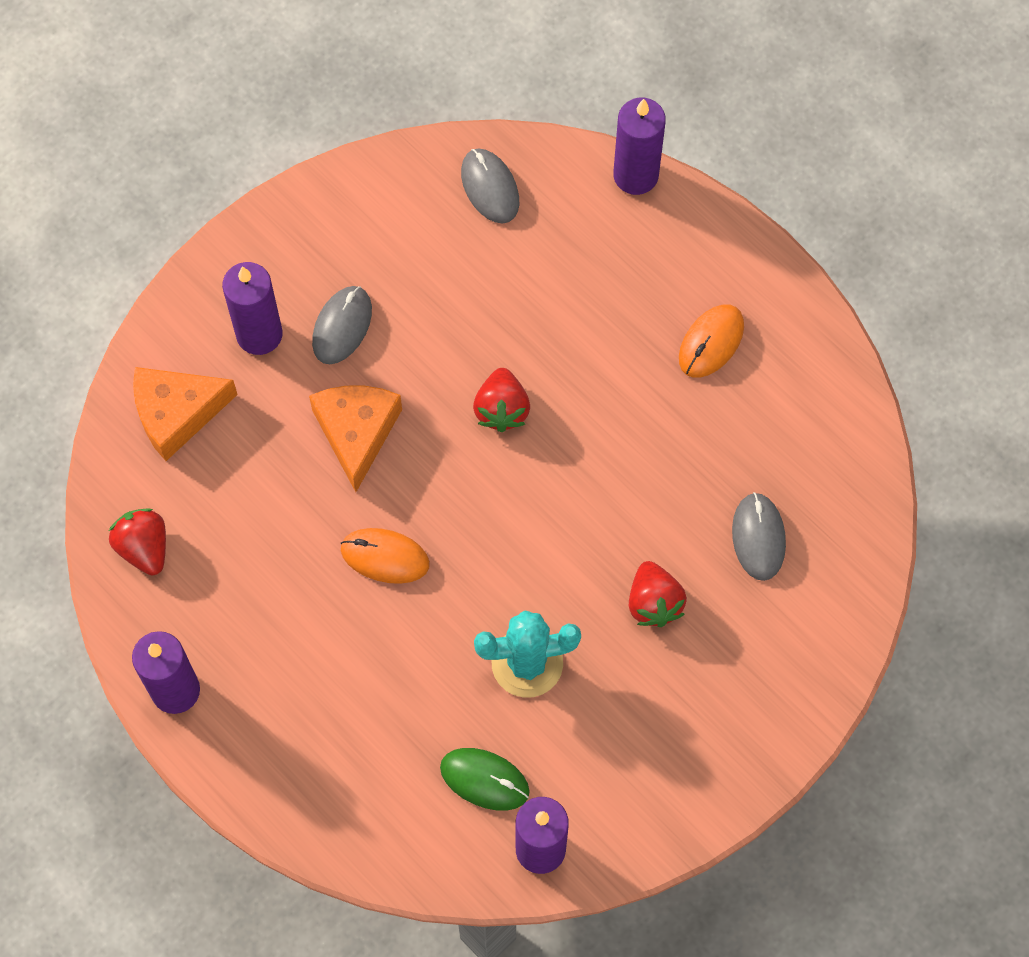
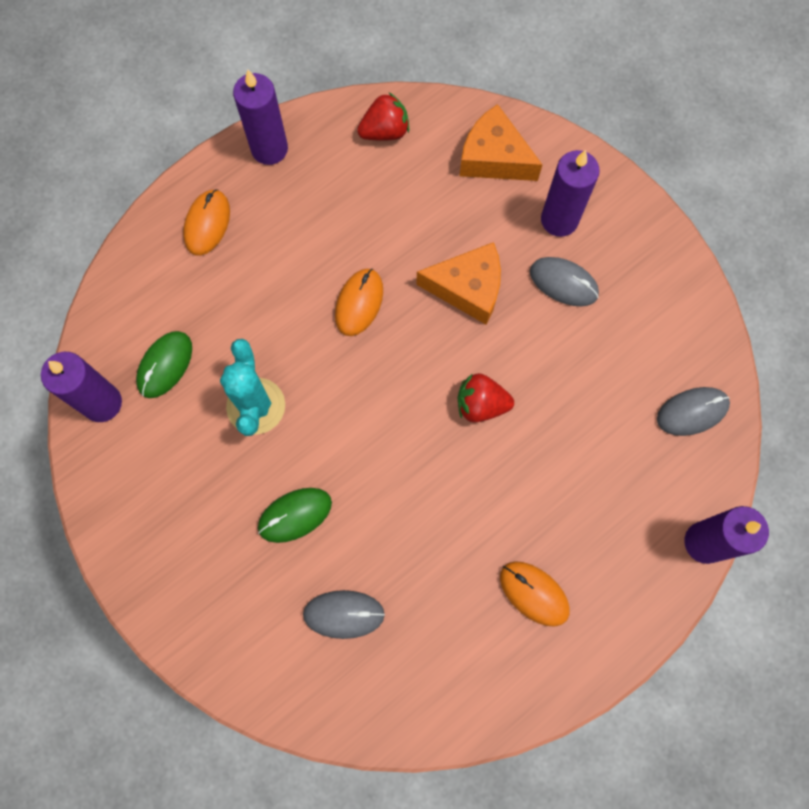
camera: 95 degrees right, 5 degrees up
(177, 414) = (494, 157): orange cheese -> orange cheese turned 45 degrees counterclockwise
(288, 755) = (207, 224): none -> orange mouse
(654, 602) = (295, 515): red strawberry -> green mouse

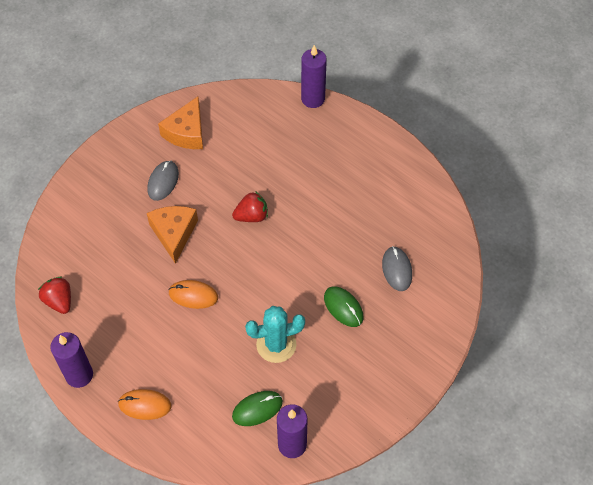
camera: 100 degrees left, 15 degrees down
(165, 365) = (257, 409): green mouse -> green mouse turned 45 degrees counterclockwise
(481, 404) = (252, 216): red strawberry -> red strawberry turned 105 degrees counterclockwise
(494, 157) = (75, 231): orange cheese -> orange cheese (186, 132)
(534, 593) = (360, 175): orange mouse -> none
(559, 220) = (118, 189): purple candle -> none
(692, 412) = (237, 110): grey mouse -> none

